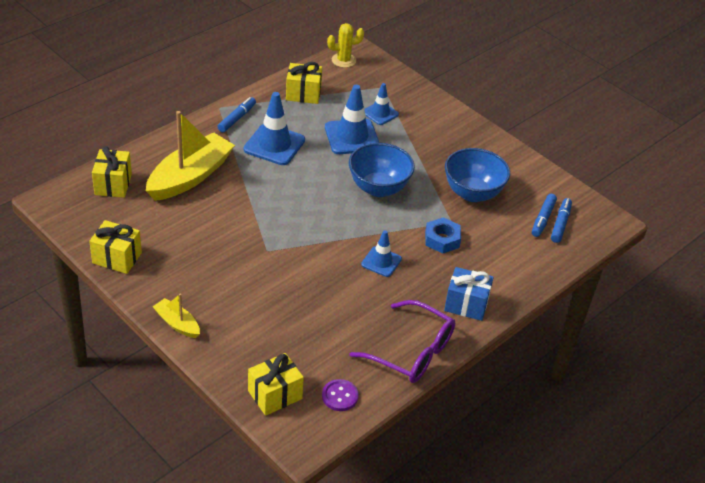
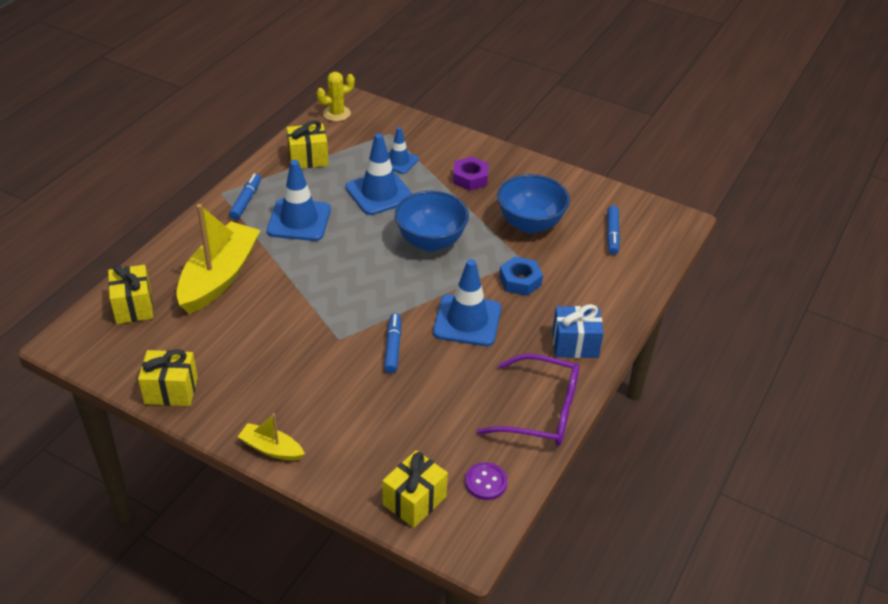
camera: 15 degrees left, 0 degrees up
(381, 262) = (467, 320): blue traffic cone -> blue traffic cone, size x1.68
(437, 141) = (470, 178): none -> purple nut
(560, 224) = (632, 235): blue marker -> blue marker (393, 347)

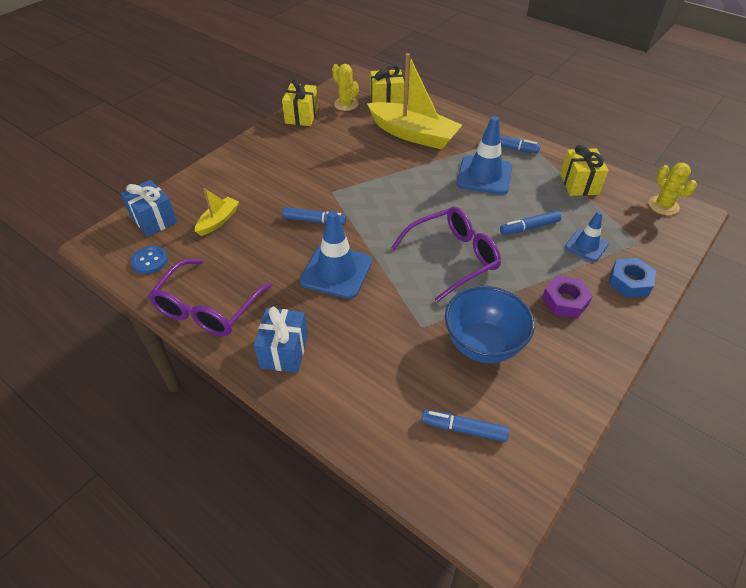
camera: 100 degrees right, 5 degrees up
(142, 346) = (346, 104): none -> yellow cactus
(271, 449) = (233, 156): yellow boat -> yellow boat (218, 221)
(379, 193) = (529, 227): blue traffic cone -> blue marker
(414, 501) = (154, 220): yellow gift -> blue gift
(431, 241) = (453, 257): blue bowl -> purple glasses
(486, 482) = (150, 261): purple button -> blue button
(520, 281) = (387, 320): blue nut -> blue nut (629, 282)

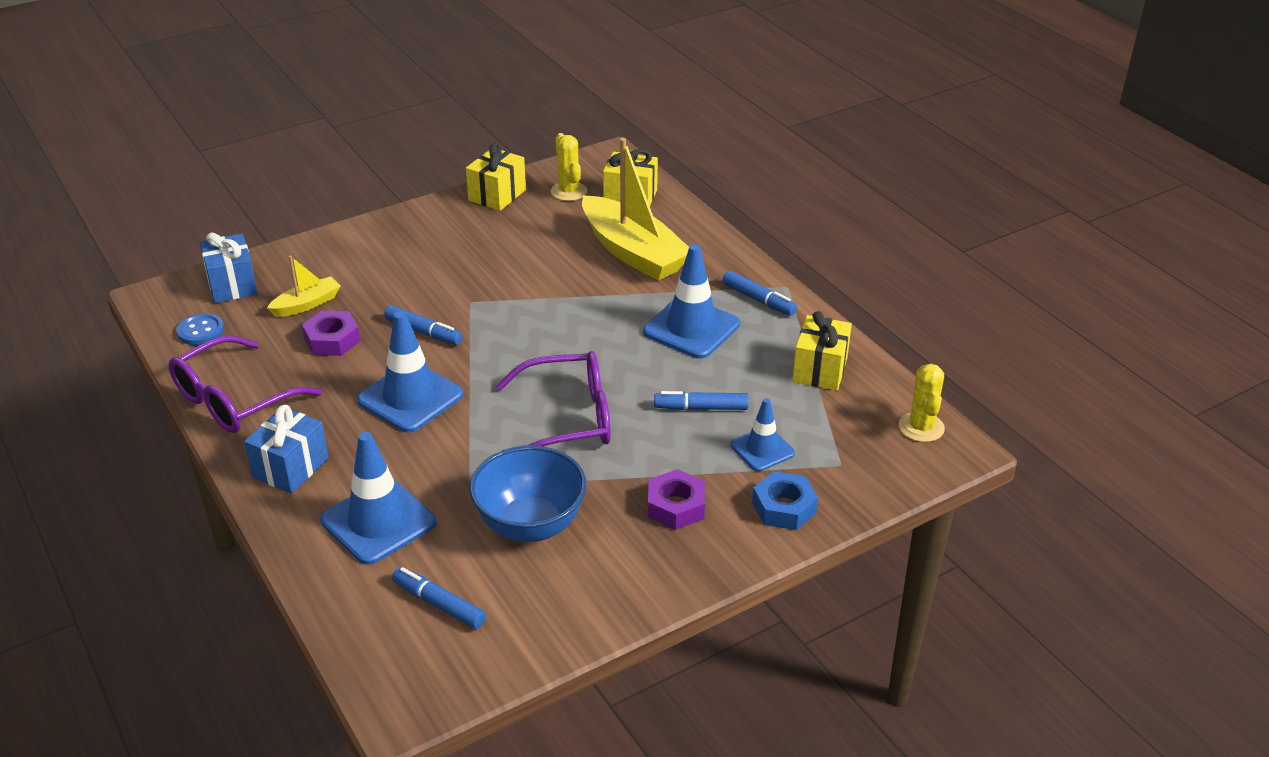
camera: 20 degrees right, 10 degrees down
(253, 243) = (332, 340): none -> purple nut
(376, 375) = (378, 522): none -> blue traffic cone

